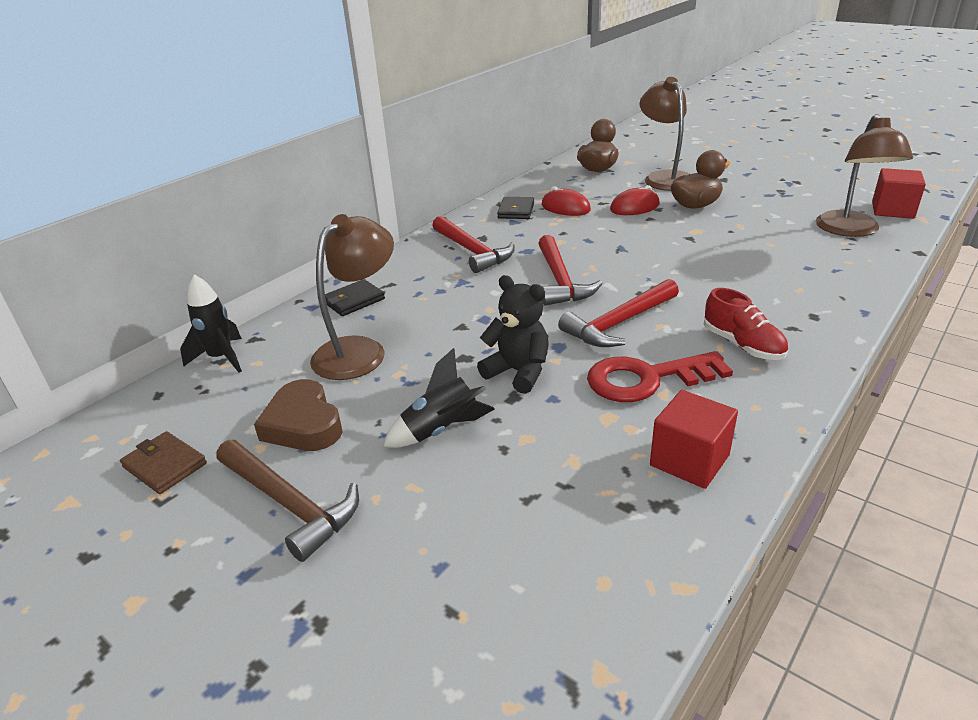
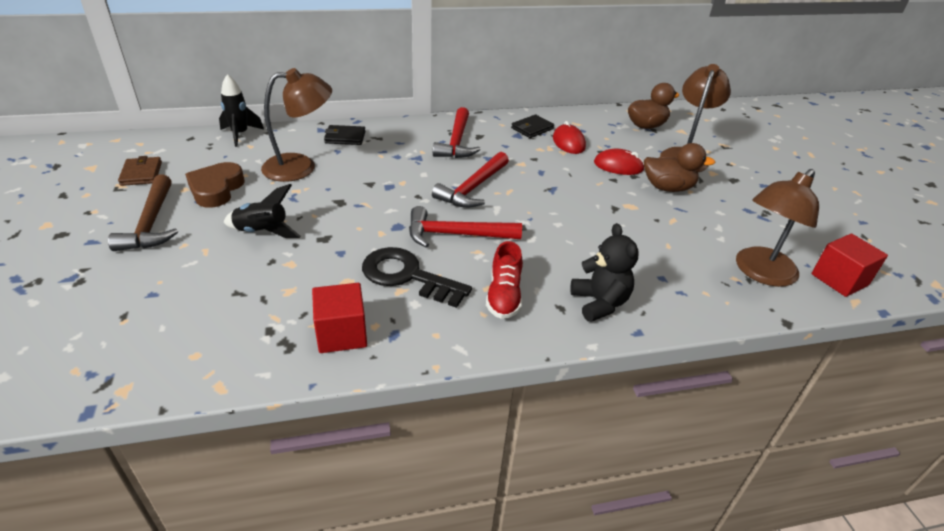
camera: 35 degrees right, 5 degrees up
(518, 372) = (350, 227): black teddy bear -> black teddy bear (599, 303)
(646, 379) = (407, 276): red key -> black key

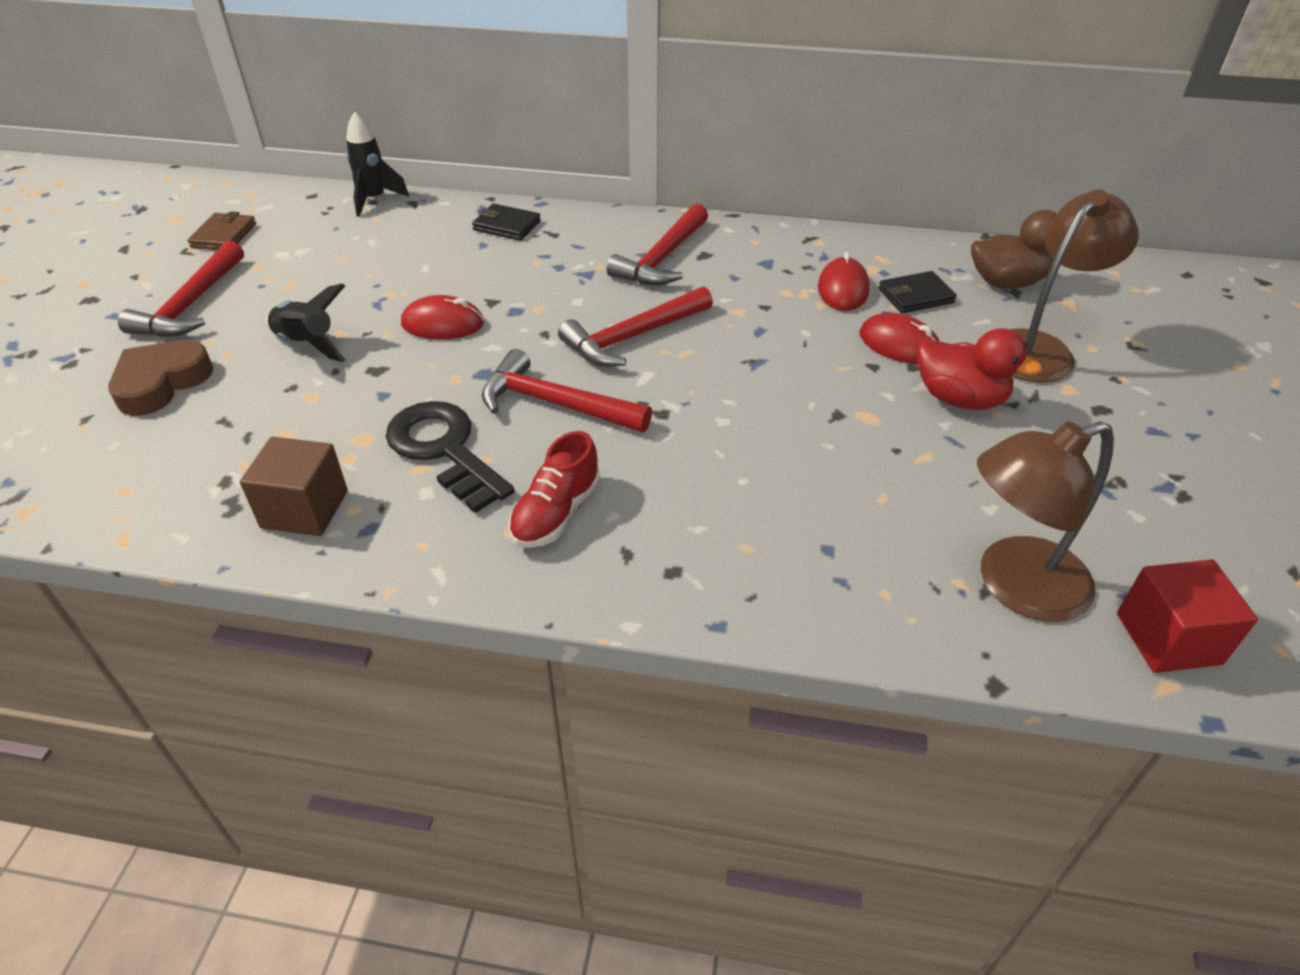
camera: 25 degrees right, 5 degrees up
(151, 223) = (191, 305): brown hammer -> red hammer
(216, 189) = (293, 273): brown heart -> brown heart (161, 383)
(300, 167) = (418, 260): brown lamp -> none
(342, 334) = (305, 509): red cube -> brown cube
(348, 202) = (443, 324): none -> red mouse
(532, 128) = (799, 256): black wallet -> black wallet (915, 296)
(599, 303) = (692, 562): black teddy bear -> none
(667, 188) = (959, 399): brown duck -> red duck

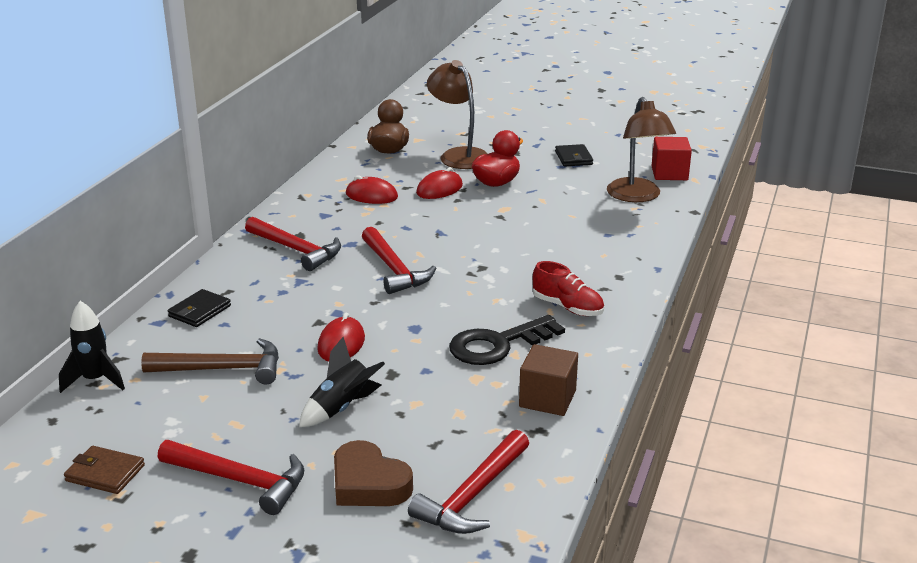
camera: 80 degrees left, 15 degrees down
(390, 260) = (222, 369): none -> brown hammer
(555, 403) = (460, 302): red hammer -> red hammer (472, 495)
(915, 296) = (390, 176): black wallet -> black wallet (573, 158)

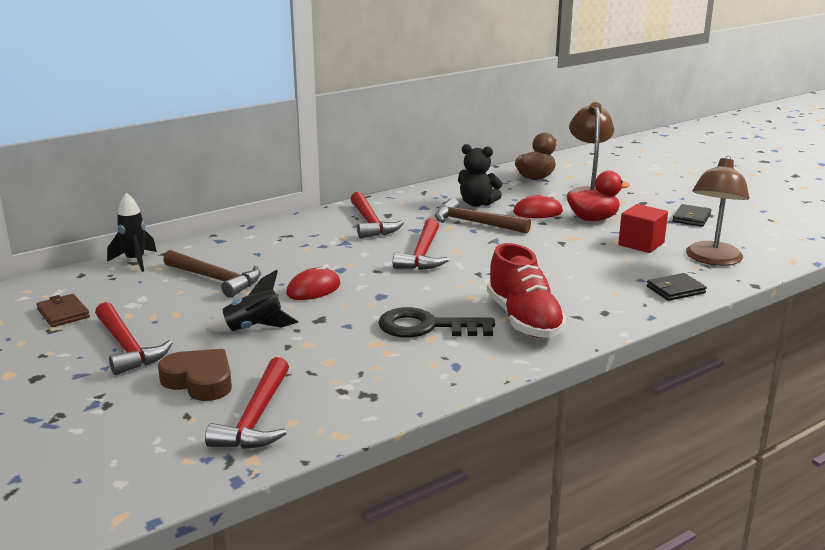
camera: 35 degrees right, 5 degrees down
(199, 311) = (253, 241): black wallet -> black wallet (675, 290)
(368, 483) = (199, 381): brown heart -> brown heart turned 135 degrees clockwise
(371, 196) = (477, 203): red mouse -> black teddy bear
(398, 219) = (475, 223): none -> brown hammer
(472, 495) = (256, 417): red hammer -> red hammer turned 60 degrees counterclockwise
(547, 399) = (410, 376): brown cube -> none
(567, 307) = (524, 320): red shoe -> red shoe, size x1.56
(669, 173) = (772, 250): red cube -> red cube (641, 244)

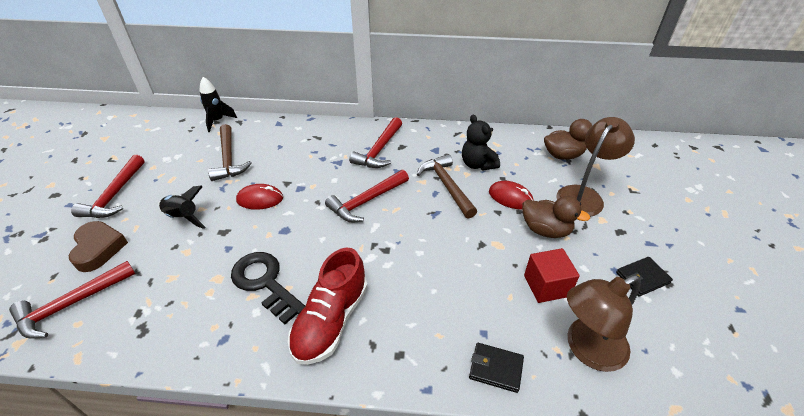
camera: 40 degrees right, 20 degrees up
(63, 313) = (132, 148): brown wallet -> none
(593, 219) = (545, 230): red duck -> brown duck

